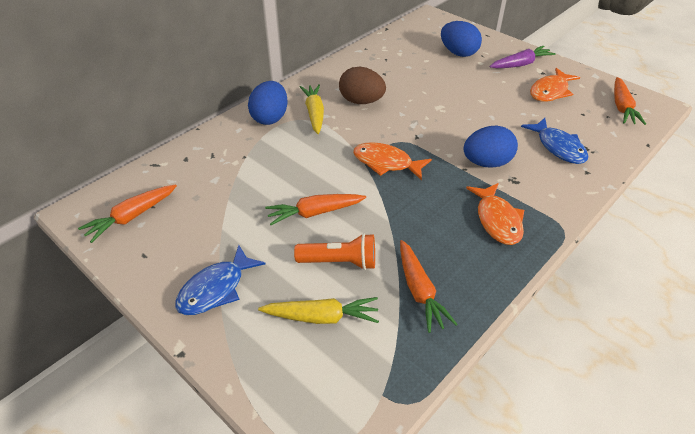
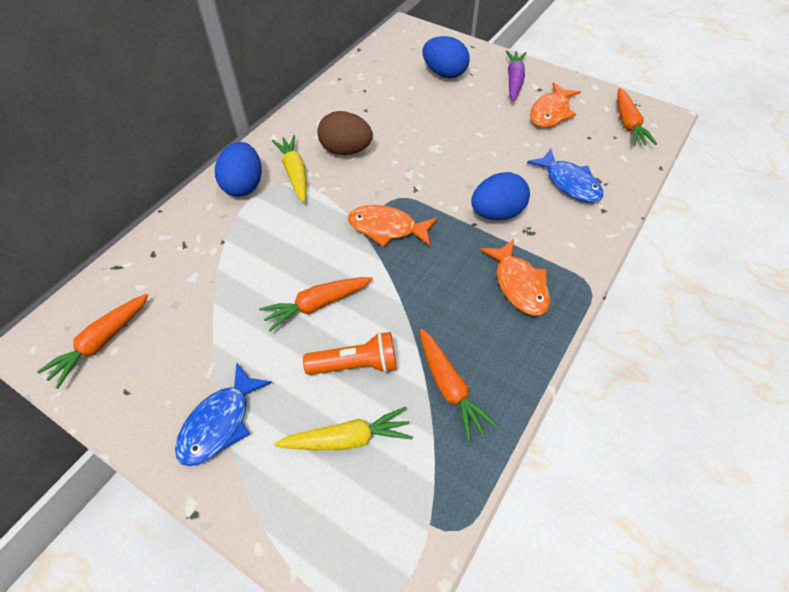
camera: 10 degrees left, 10 degrees up
(520, 64) = (514, 81): purple carrot -> purple carrot turned 45 degrees counterclockwise

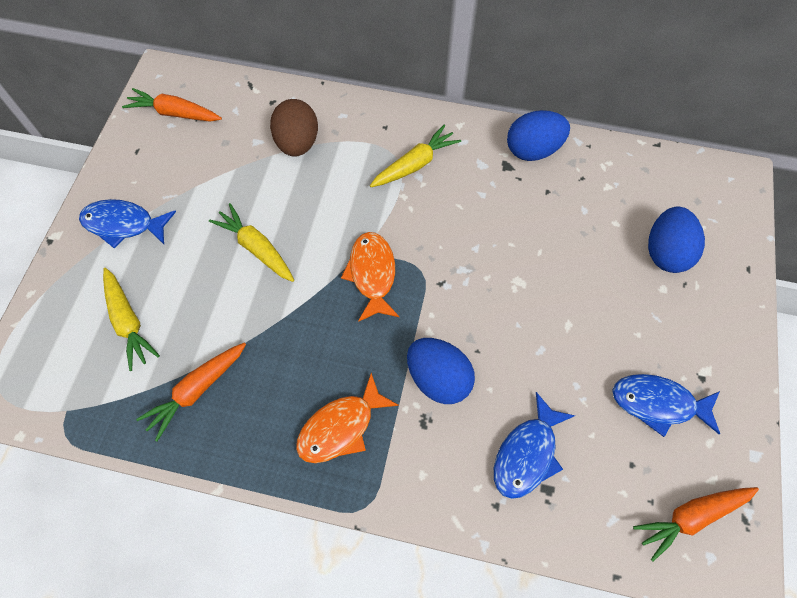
camera: 70 degrees right, 10 degrees up
(244, 185) = (379, 130): blue egg -> blue egg (533, 150)
(317, 305) = (256, 248): orange carrot -> yellow carrot
(346, 150) = (470, 196): brown egg -> brown egg (297, 143)
(356, 364) = (201, 303): orange flashlight -> none
(514, 81) = (700, 341): purple carrot -> none
(551, 112) = (658, 403): orange fish -> blue fish

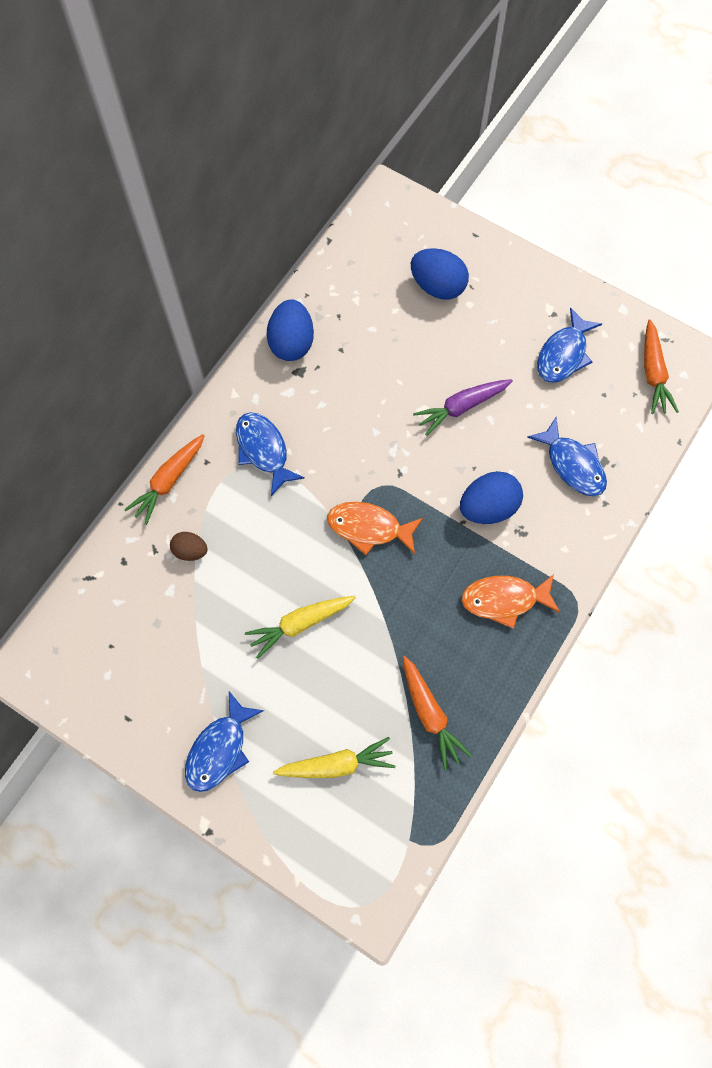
camera: 70 degrees left, 5 degrees up
(175, 113) = (93, 666): orange carrot -> orange carrot (169, 481)
(297, 143) = (190, 551): brown egg -> brown egg, size x0.57
(341, 427) = (504, 599): orange fish -> orange fish turned 105 degrees clockwise
(414, 164) = (264, 450): yellow carrot -> blue fish
(540, 318) = (462, 407): none -> purple carrot

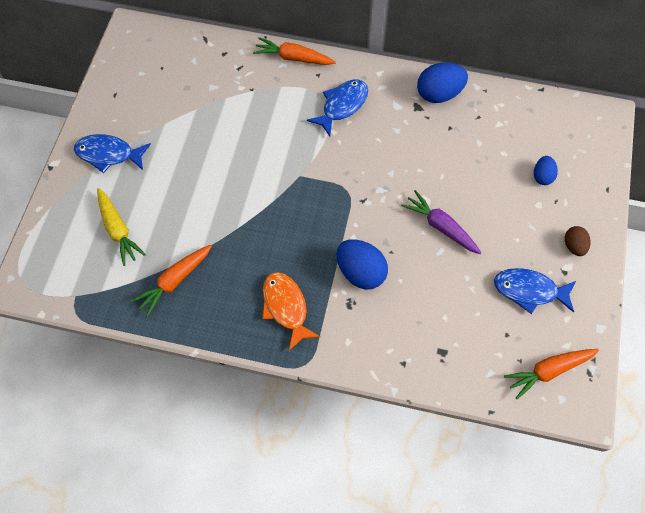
camera: 70 degrees right, 5 degrees down
(190, 551) = (246, 88): brown egg -> brown egg (574, 246)
(300, 624) = (216, 173): yellow carrot -> none
(369, 528) = (309, 193): orange fish -> none
(437, 286) = (542, 176): blue egg -> blue egg, size x0.57
(572, 464) = (427, 326): blue fish -> none

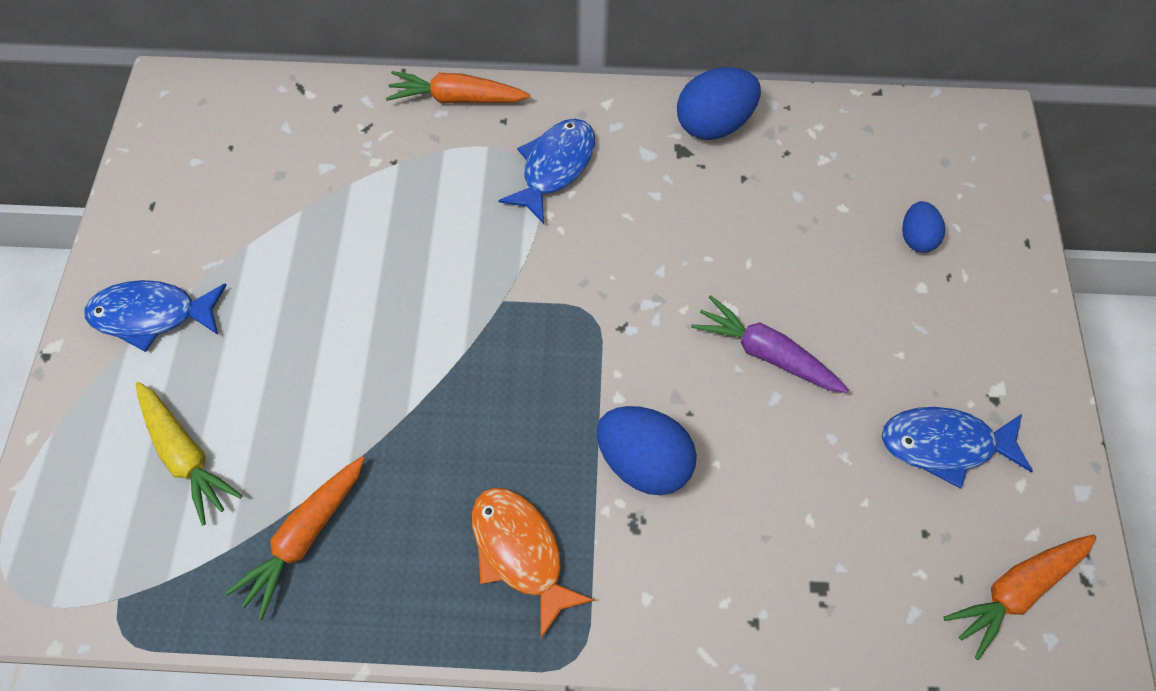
camera: 10 degrees left, 0 degrees up
(574, 246) = (998, 351): brown egg -> none

